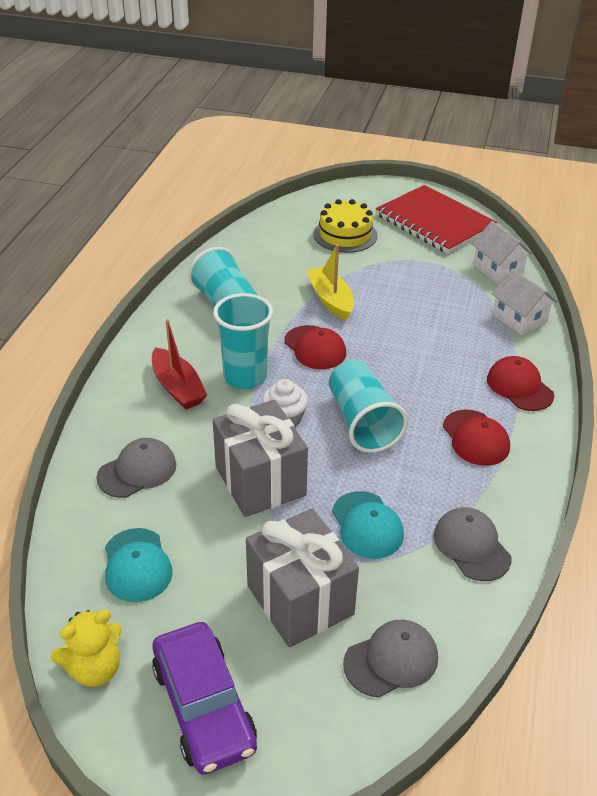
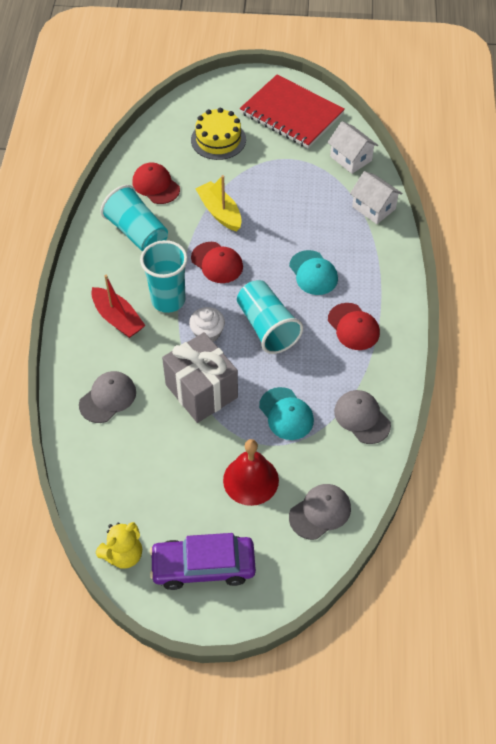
camera: 10 degrees left, 15 degrees up
(137, 565) = (130, 474): turquoise cap -> turquoise cap (313, 273)
(203, 706) = (203, 566): purple car -> purple car turned 120 degrees clockwise
(300, 600) = (251, 480): grey gift -> red bell
(519, 387) = (380, 275): red cap -> red cap (156, 185)

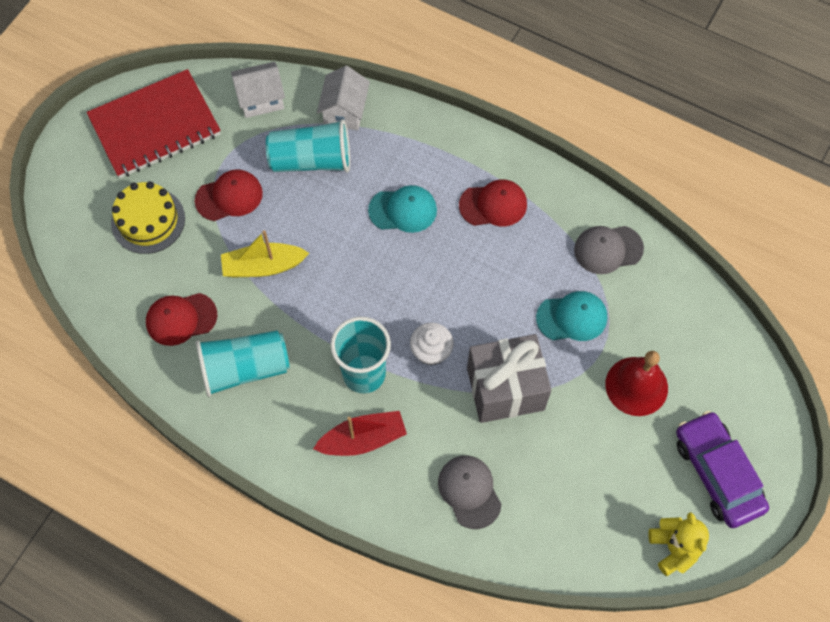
camera: 65 degrees left, 10 degrees up
(203, 566) = (717, 473): purple car -> purple car turned 135 degrees clockwise
(217, 263) = (337, 300): red cap -> red cap (229, 197)
(267, 327) = (452, 287): turquoise cup -> turquoise cup (311, 160)
(320, 512) = (699, 337): grey cap -> none
(373, 208) = (345, 111): white house -> white house turned 60 degrees counterclockwise

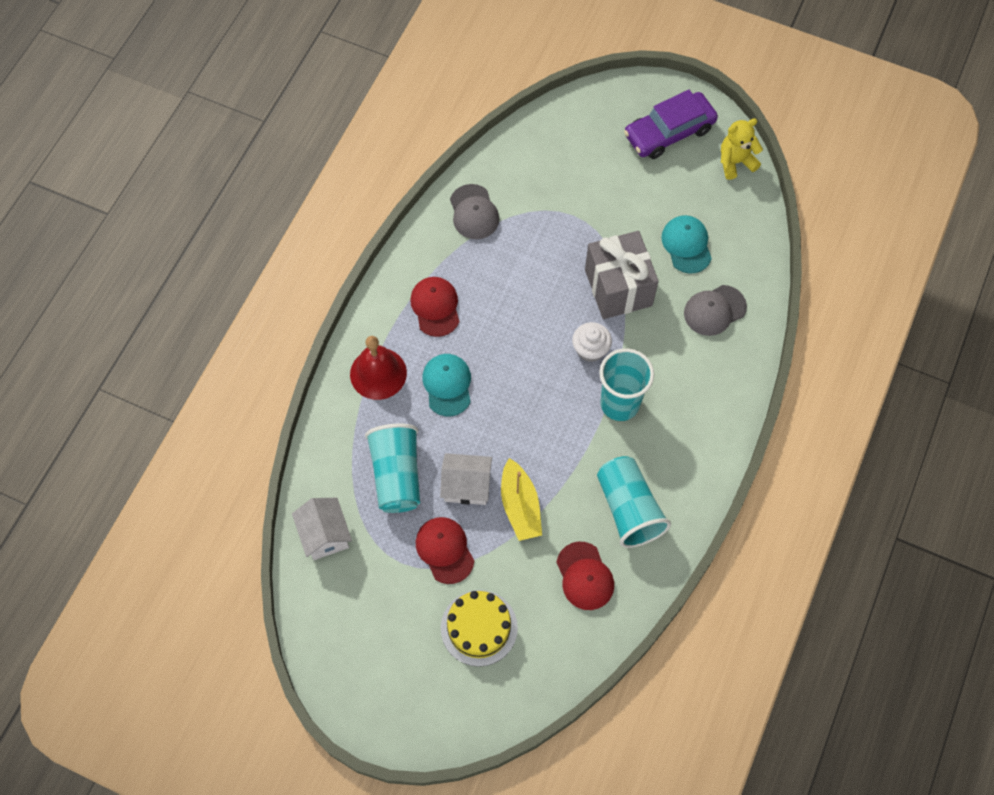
camera: 95 degrees left, 0 degrees up
(155, 126) = (363, 641): red notebook -> none
(345, 111) = (336, 450): white house -> white house (466, 486)
(363, 439) = (681, 398): red boat -> none
(572, 317) = (544, 238): turquoise cap -> turquoise cap (686, 245)
(636, 386) = (602, 189): red bell -> red bell (378, 373)

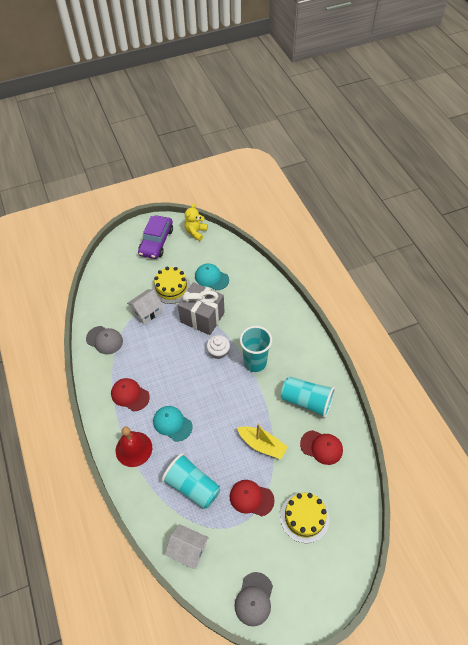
camera: 45 degrees left, 10 degrees down
(466, 486) = (229, 459): white house -> white house (146, 312)
(621, 214) = (171, 288): none -> yellow cake
(714, 310) = (250, 293): grey cap -> grey cap (254, 599)

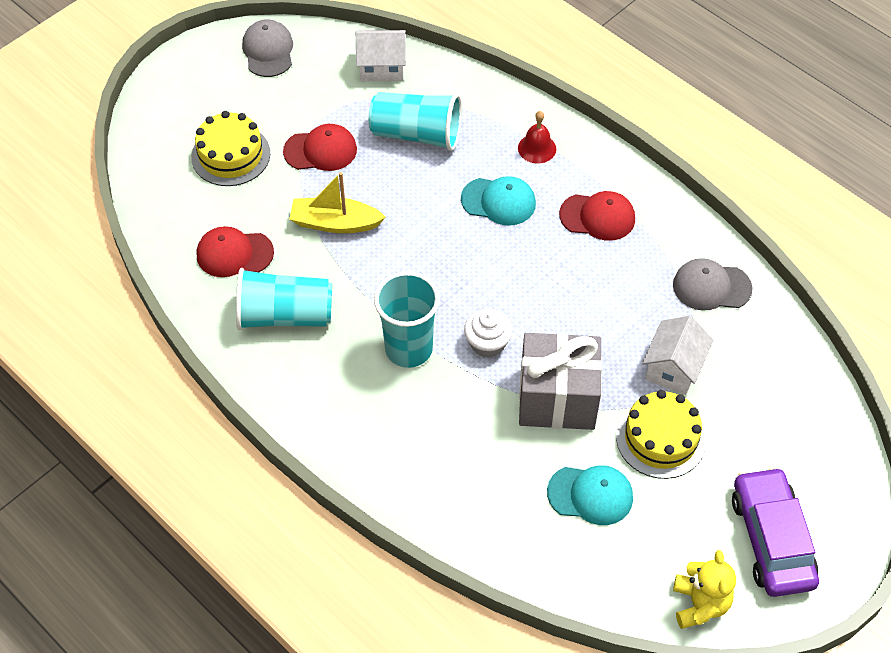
camera: 155 degrees right, 0 degrees up
(134, 449) = (537, 148): red bell -> red bell, size x0.61

